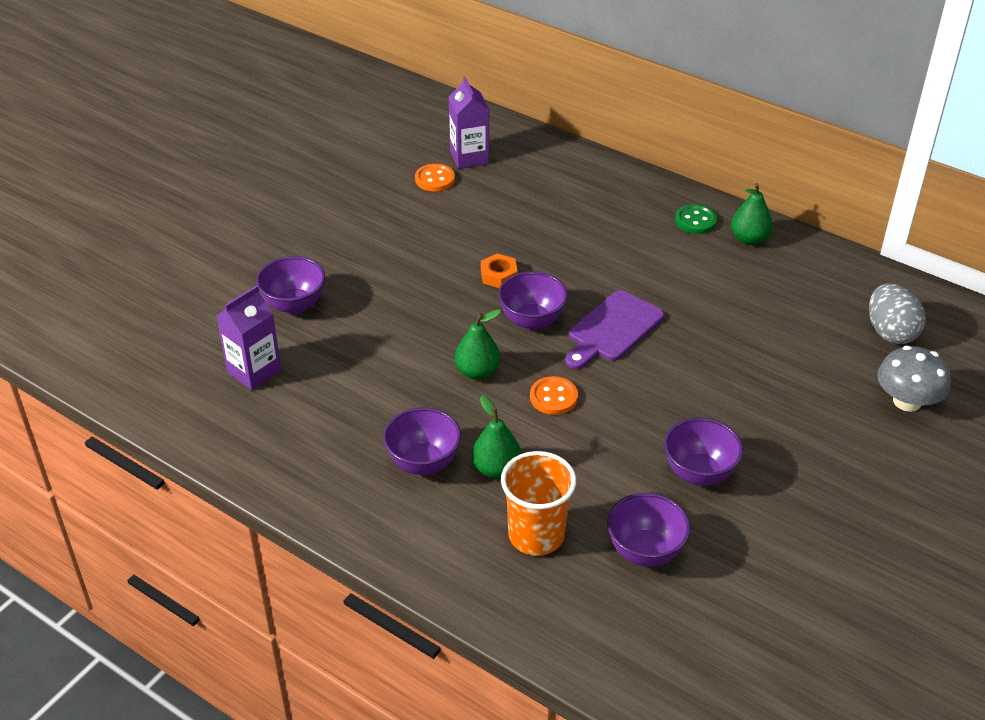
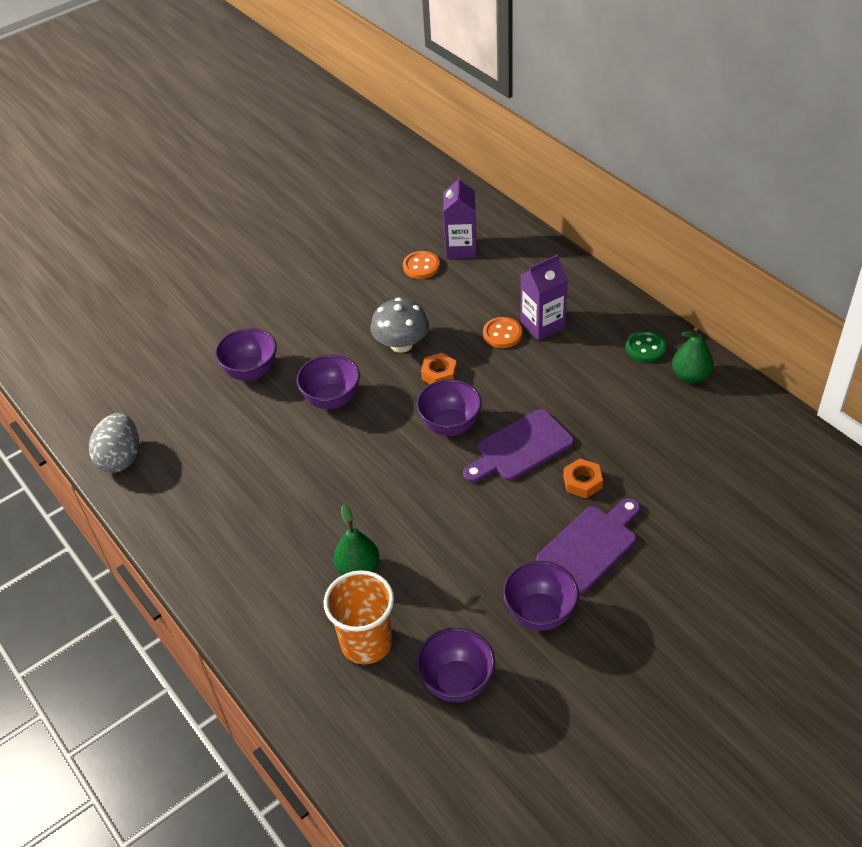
camera: 20 degrees right, 5 degrees up
(254, 371) = (193, 430): purple carton -> purple carton (542, 325)
(423, 463) = (298, 548): purple bowl -> purple bowl (332, 400)
(477, 372) = (381, 468): green pear -> none
(553, 397) = (438, 507): orange button -> orange button (502, 334)
(687, 349) = (582, 482): none -> orange nut
(721, 404) = (590, 546): none -> purple cutting board
(890, 332) = (791, 502): grey egg -> grey egg (120, 458)
(907, 401) = (776, 580): grey mushroom -> grey mushroom (401, 344)

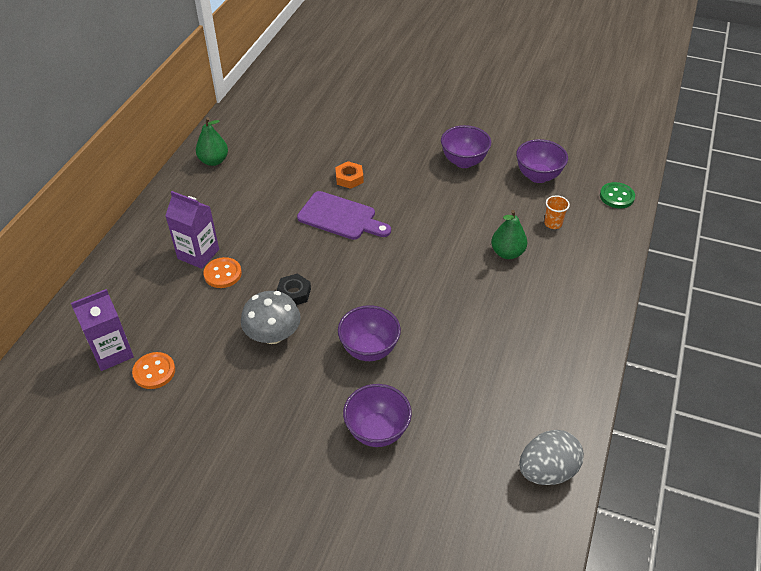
camera: 125 degrees left, 0 degrees up
(366, 643) = (553, 223): orange cup -> orange cup, size x0.48
(439, 374) = (294, 293): orange nut -> black nut
(450, 425) = (345, 262): purple bowl -> none
(590, 546) = (398, 158): purple cutting board -> none
(645, 348) = (195, 190): green button -> green button (616, 196)

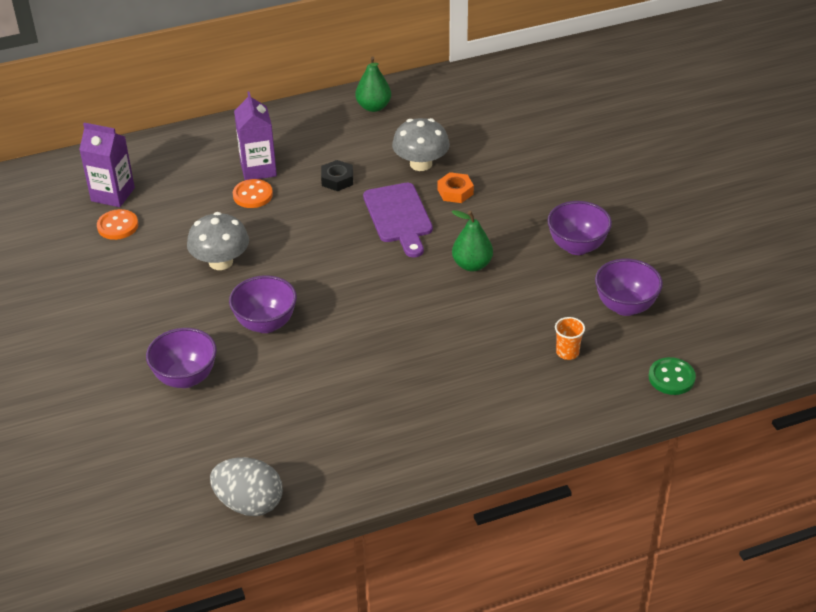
camera: 50 degrees right, 5 degrees down
(294, 293) = (277, 245): black nut -> black nut (337, 180)
(301, 176) = (421, 164): none -> grey mushroom
(507, 253) = (485, 343): green pear -> green pear (472, 265)

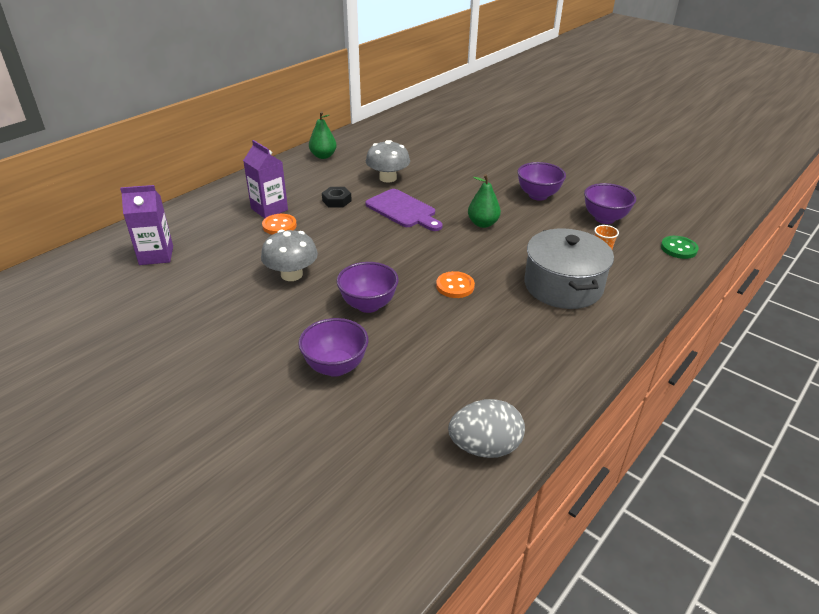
camera: 30 degrees left, 5 degrees down
(118, 226) = (178, 275): orange button -> orange button (455, 286)
(455, 192) = (427, 187): orange nut -> none
(483, 375) = (563, 286): none -> grey pot

